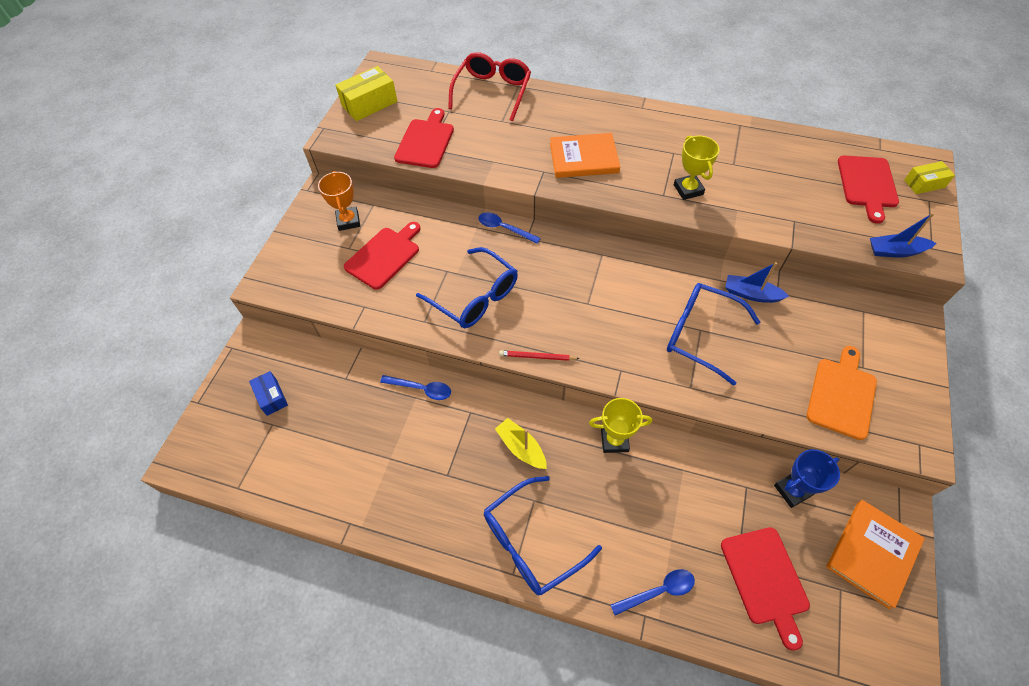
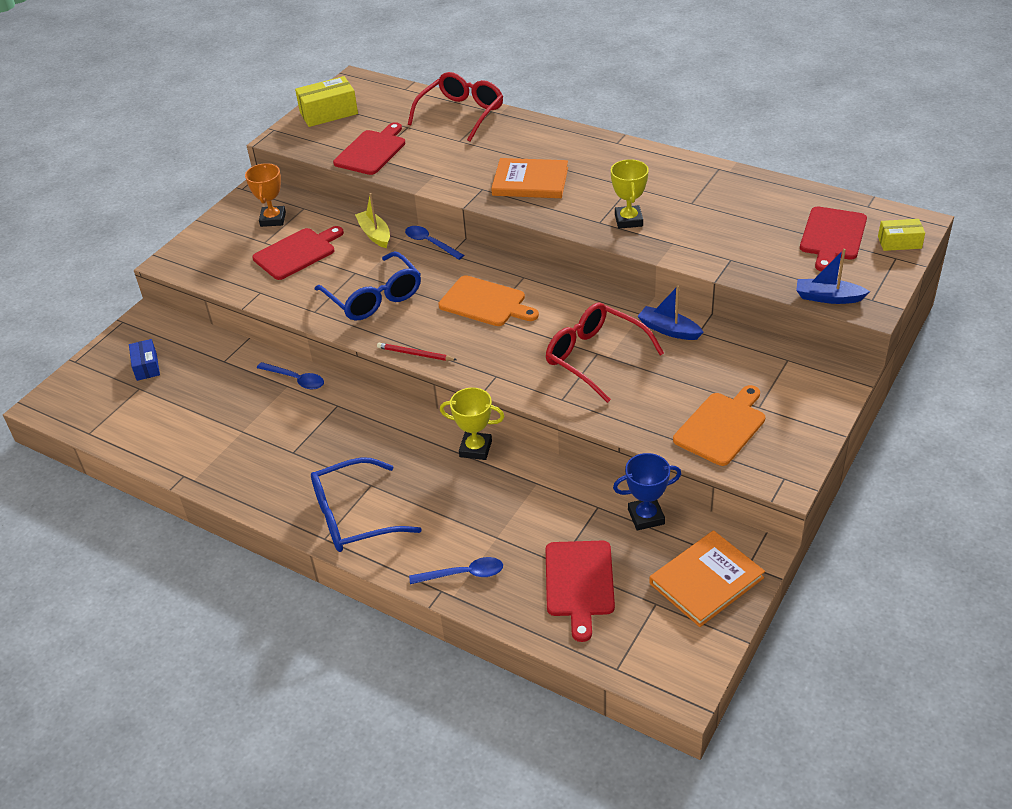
camera: 15 degrees right, 15 degrees down
(521, 448) = (376, 441): yellow boat -> yellow boat (375, 234)
(579, 288) = (485, 303): none -> orange cutting board
(701, 335) = (595, 357): blue glasses -> red glasses

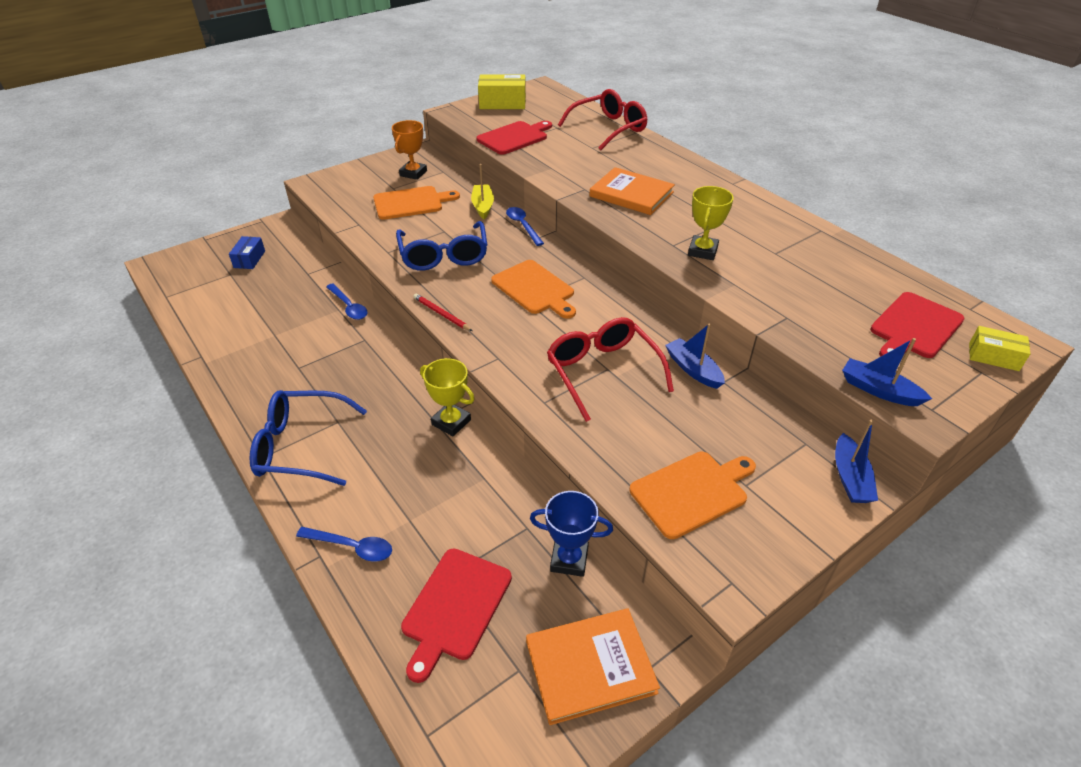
camera: 20 degrees right, 0 degrees up
(297, 253) = (411, 203): red cutting board -> orange cutting board
(832, 374) = (850, 478): none -> blue boat

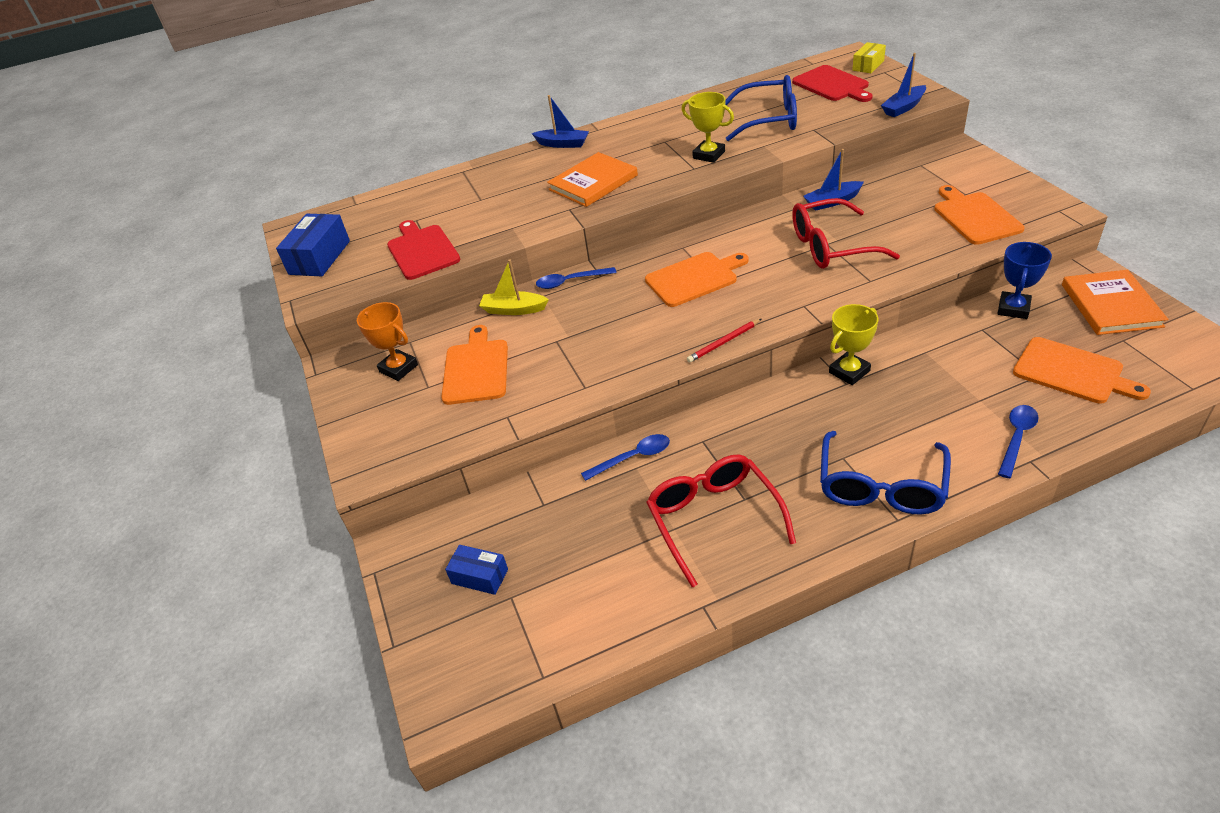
camera: 70 degrees left, 0 degrees up
(444, 255) = (609, 341): blue glasses -> blue glasses (768, 120)
(455, 607) = (1072, 372): red cutting board -> orange cutting board
(502, 103) = (319, 257): yellow box -> blue box
(608, 128) = (442, 187): red glasses -> red glasses (714, 520)
(850, 478) = (955, 153): blue boat -> blue boat (563, 144)

